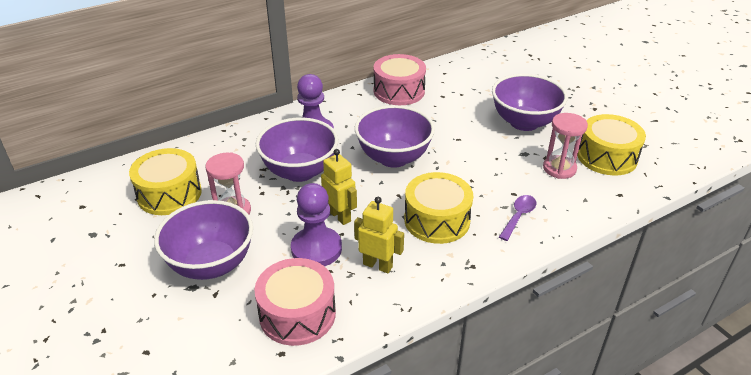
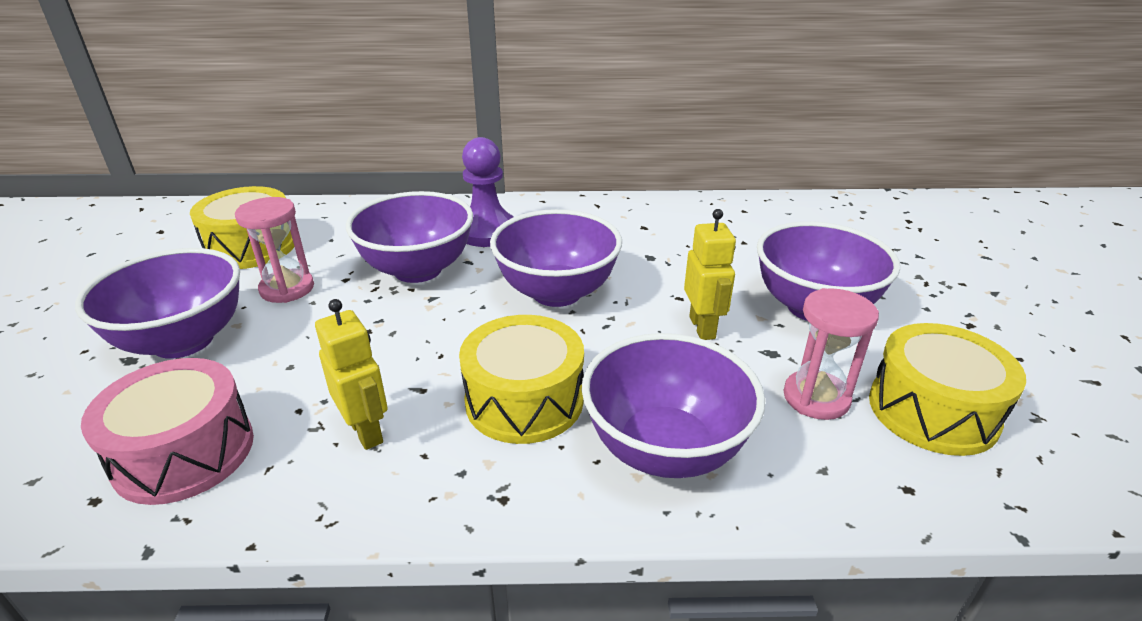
camera: 30 degrees right, 5 degrees down
(316, 249) = (318, 373): purple pawn -> none
(340, 216) = (399, 341): yellow robot -> yellow robot (702, 327)
(399, 91) = (654, 215): pink drum -> none
(518, 216) = (665, 449): purple spoon -> purple bowl

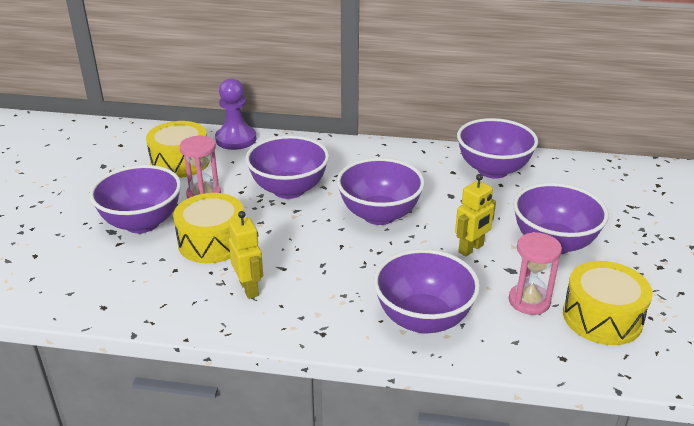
camera: 10 degrees right, 0 degrees up
(184, 452) = (148, 288): pink drum -> none
(487, 232) = (340, 165): purple pawn -> purple pawn (236, 139)
(524, 400) = (344, 282): yellow drum -> yellow drum (212, 242)
(695, 220) = (493, 170): none -> purple bowl
(702, 327) = (471, 249): yellow robot -> yellow robot turned 45 degrees clockwise

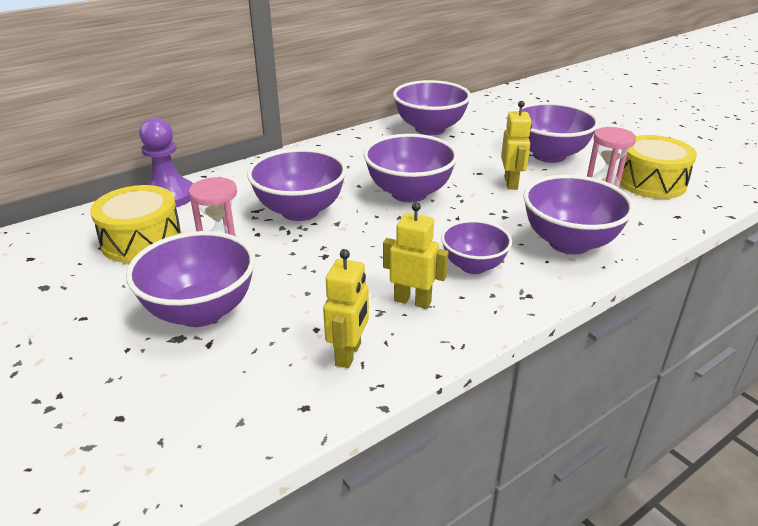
camera: 45 degrees left, 0 degrees up
(166, 295) = (349, 354): none -> yellow robot
(212, 242) = (308, 286): yellow drum -> none
(325, 291) = (473, 266): none -> purple bowl

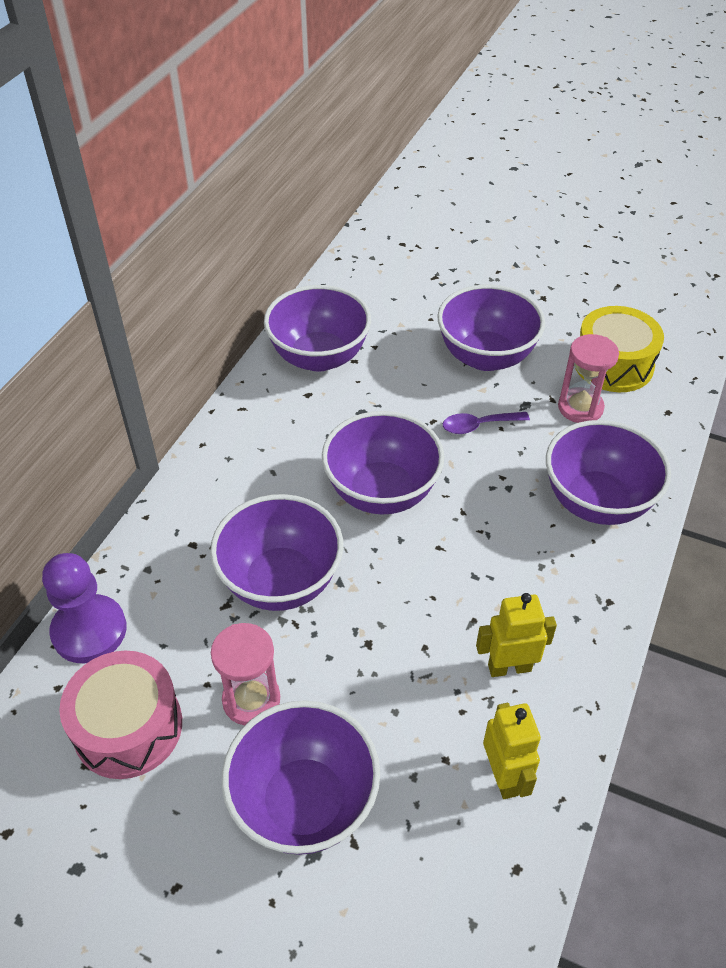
camera: 30 degrees left, 15 degrees up
(142, 240) = (128, 727): yellow drum -> pink drum
(473, 266) = (531, 583): purple bowl -> none
(511, 183) = (479, 425): yellow robot -> purple spoon

